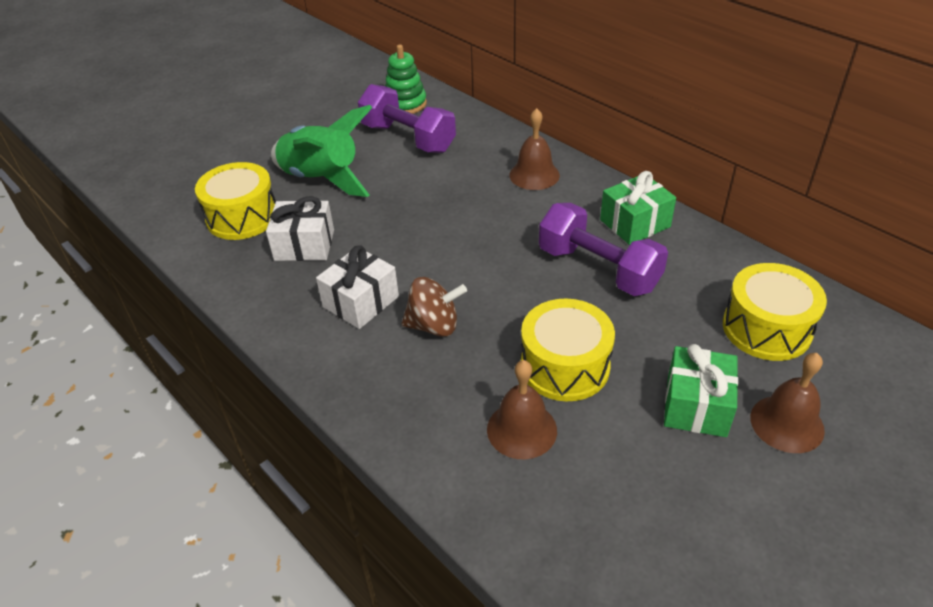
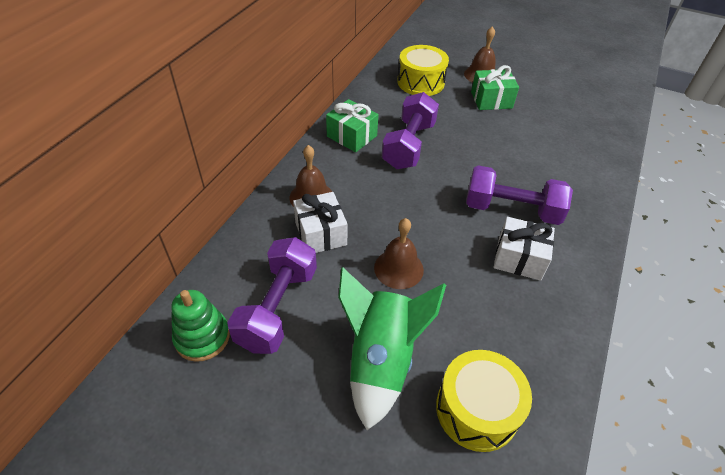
camera: 115 degrees left, 5 degrees up
(304, 245) = (483, 327): white gift -> white gift (320, 233)
(434, 325) = (511, 210): brown spinning top -> purple dumbbell
(521, 429) = (555, 154): brown bell -> brown bell (398, 268)
(565, 366) = (500, 146): yellow drum -> none

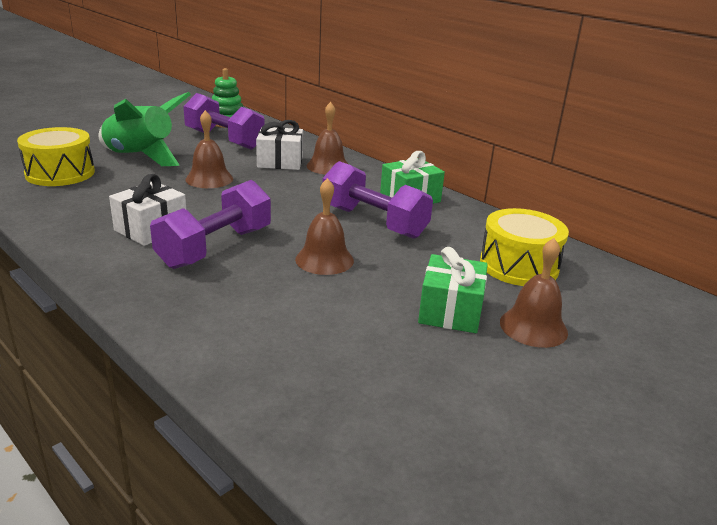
camera: 110 degrees right, 20 degrees down
(480, 155) = (324, 260): none -> brown bell

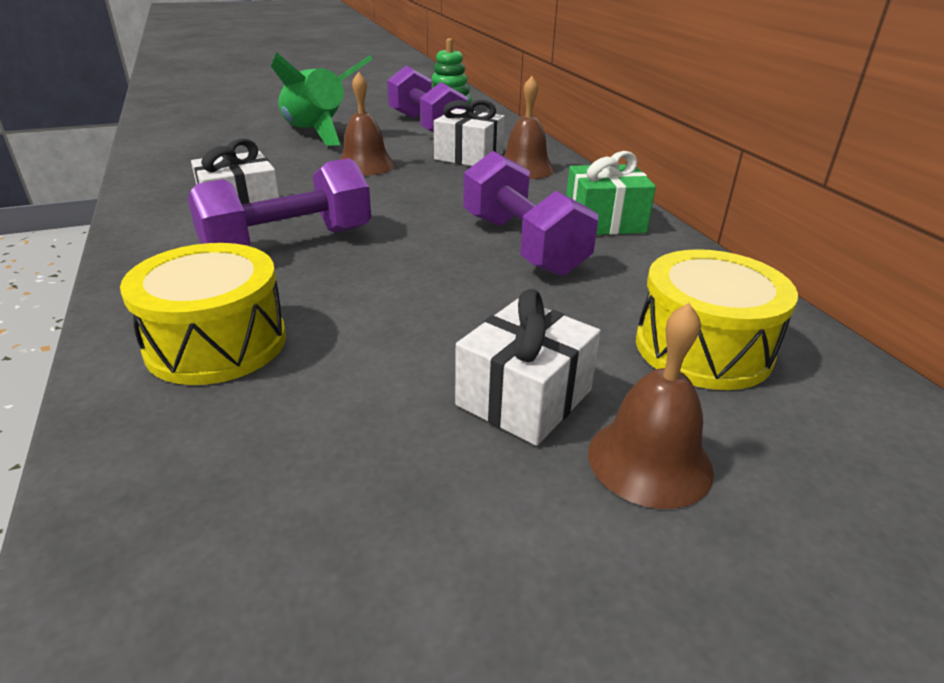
camera: 25 degrees right, 5 degrees up
(60, 173) = (218, 141): yellow drum -> yellow drum (216, 343)
(324, 260) = (407, 282): brown bell -> none
(450, 311) = (524, 397): green gift -> white gift

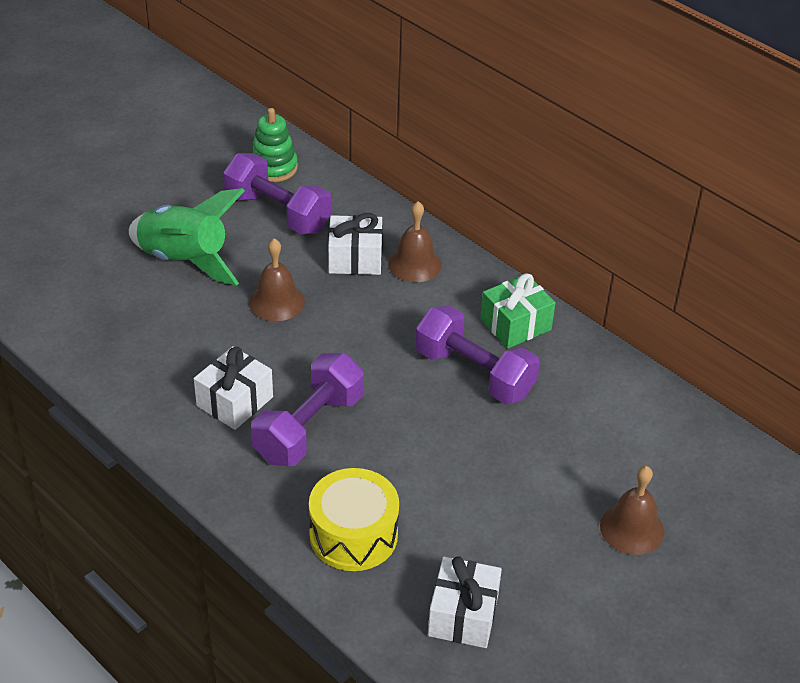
camera: 25 degrees left, 10 degrees up
(524, 397) = (553, 511): white gift -> white gift (463, 615)
(703, 348) = (629, 439): yellow drum -> none

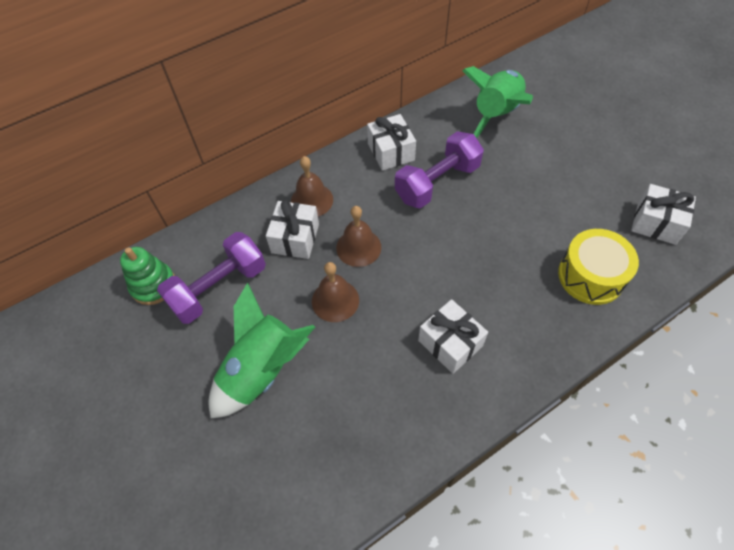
camera: 75 degrees left, 15 degrees up
(309, 428) = (484, 292): purple dumbbell -> none
(515, 324) = (391, 152): green gift -> white gift
(625, 429) = (496, 115): none -> green rocket
(632, 528) = (580, 128): brown bell -> brown bell (358, 247)

